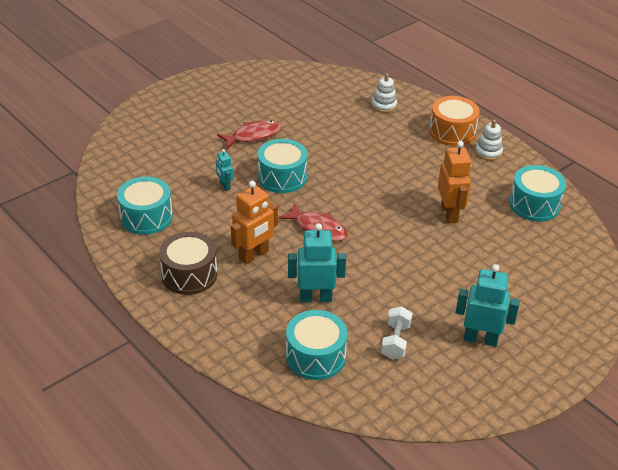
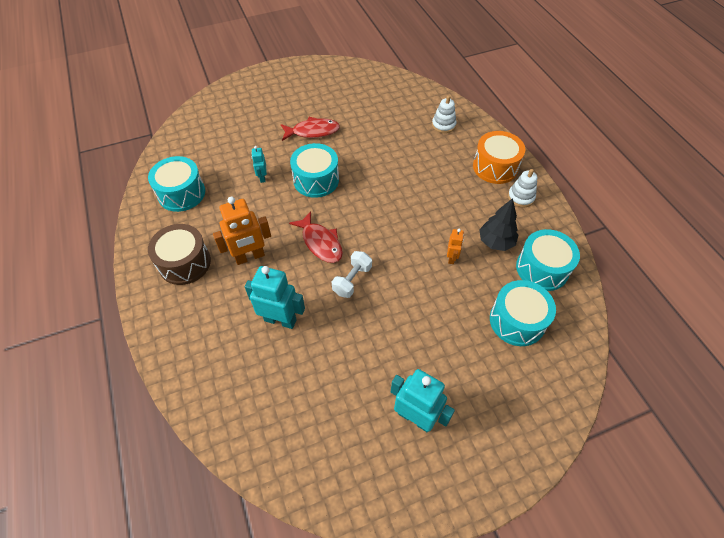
camera: 20 degrees right, 15 degrees up
(315, 356) = (247, 388): turquoise drum -> turquoise drum (517, 321)
(395, 341) = (330, 394): white dumbbell -> white dumbbell (352, 280)
(449, 214) = (451, 258): orange robot -> orange robot, size x0.53
(483, 193) = (495, 242): none -> black tree

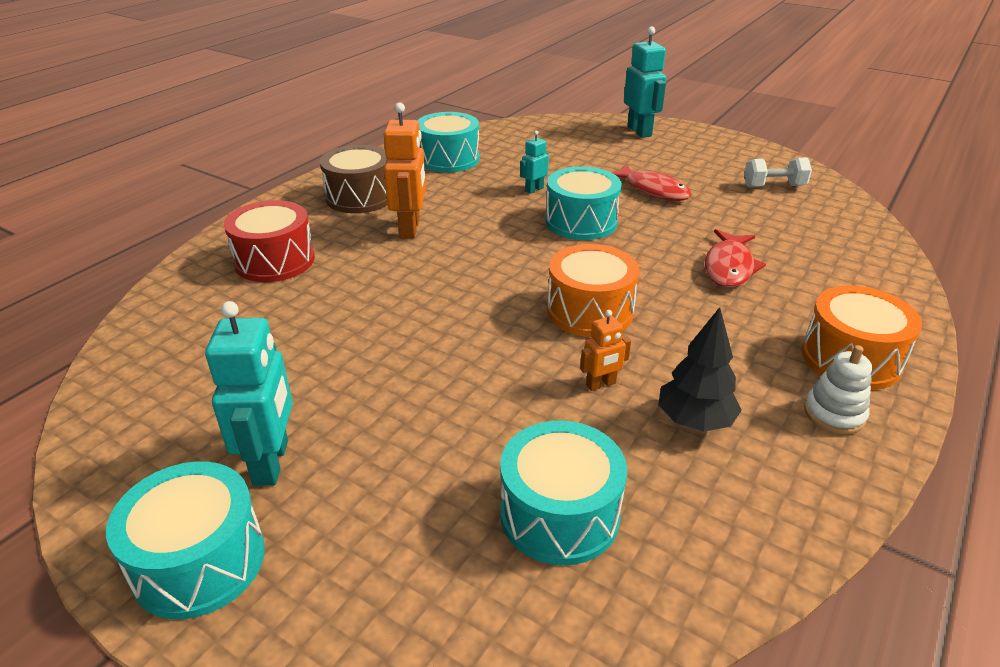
camera: 55 degrees right, 20 degrees down
(223, 343) = (275, 261): none -> red drum
(250, 257) = (410, 228): orange robot -> orange robot turned 120 degrees counterclockwise
(280, 320) = (340, 284): turquoise robot -> turquoise robot (639, 131)
(320, 243) = (487, 264): red fish -> red fish (729, 267)
(352, 280) = (455, 311): white dumbbell -> white dumbbell (774, 186)
(396, 227) = (590, 311): none -> orange drum
(443, 125) = (843, 276): white stacking toy -> none
(542, 268) = (713, 505): turquoise drum -> turquoise drum (199, 561)

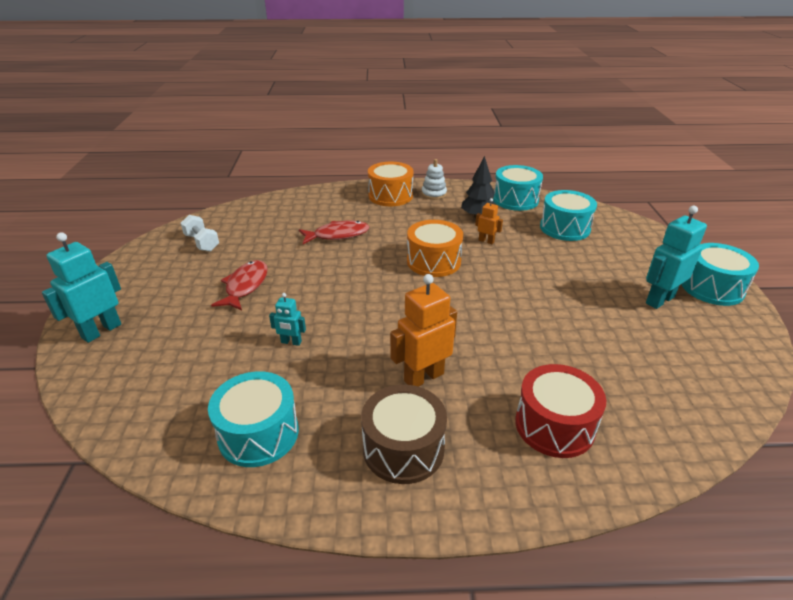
camera: 125 degrees left, 0 degrees up
(581, 222) = (329, 299): turquoise drum -> turquoise drum (515, 200)

